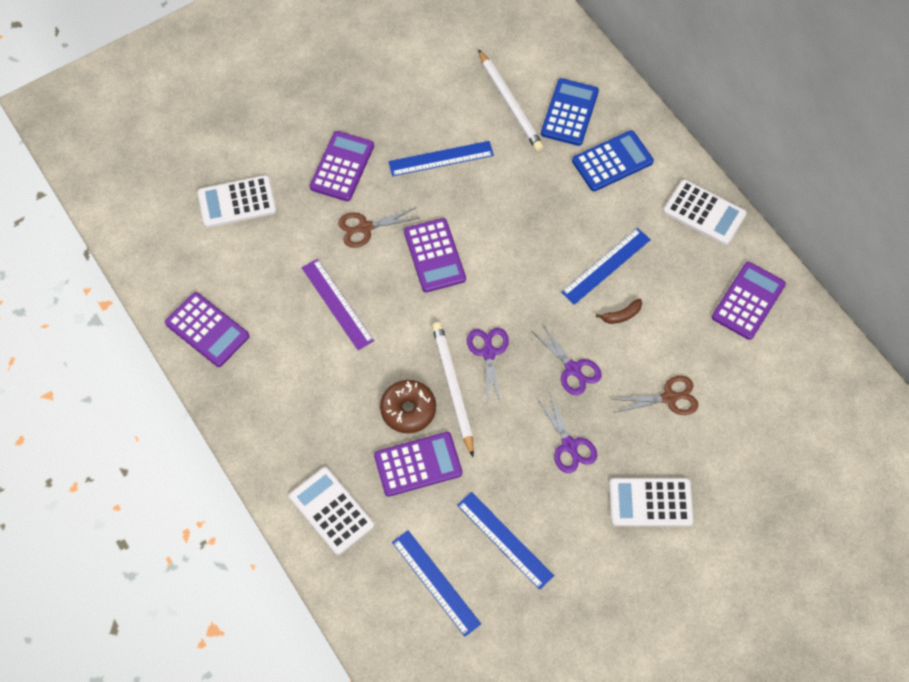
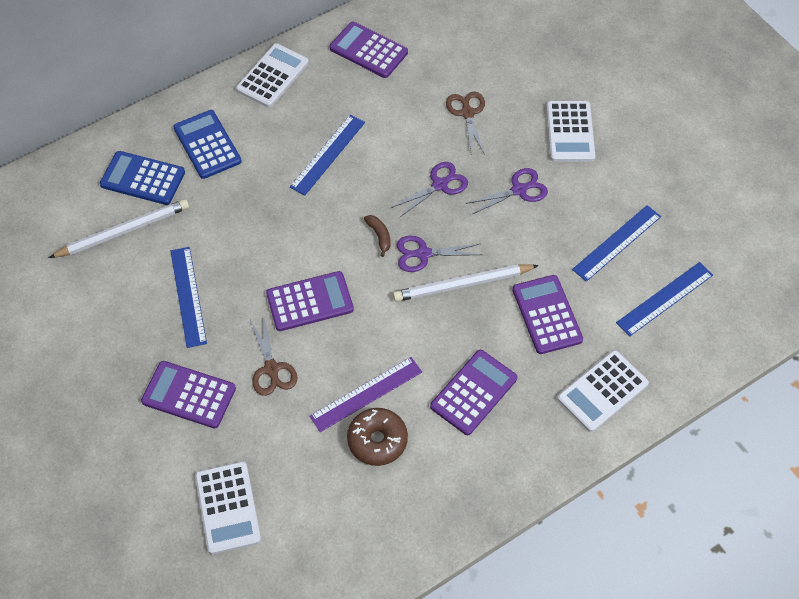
camera: 90 degrees left, 5 degrees down
(207, 330) = (397, 529): purple calculator -> purple calculator (473, 392)
(408, 410) = (488, 324): brown donut -> brown donut (377, 440)
(606, 266) = (328, 154): blue ruler -> blue ruler turned 75 degrees clockwise
(621, 315) = (382, 145): brown banana -> brown banana (379, 236)

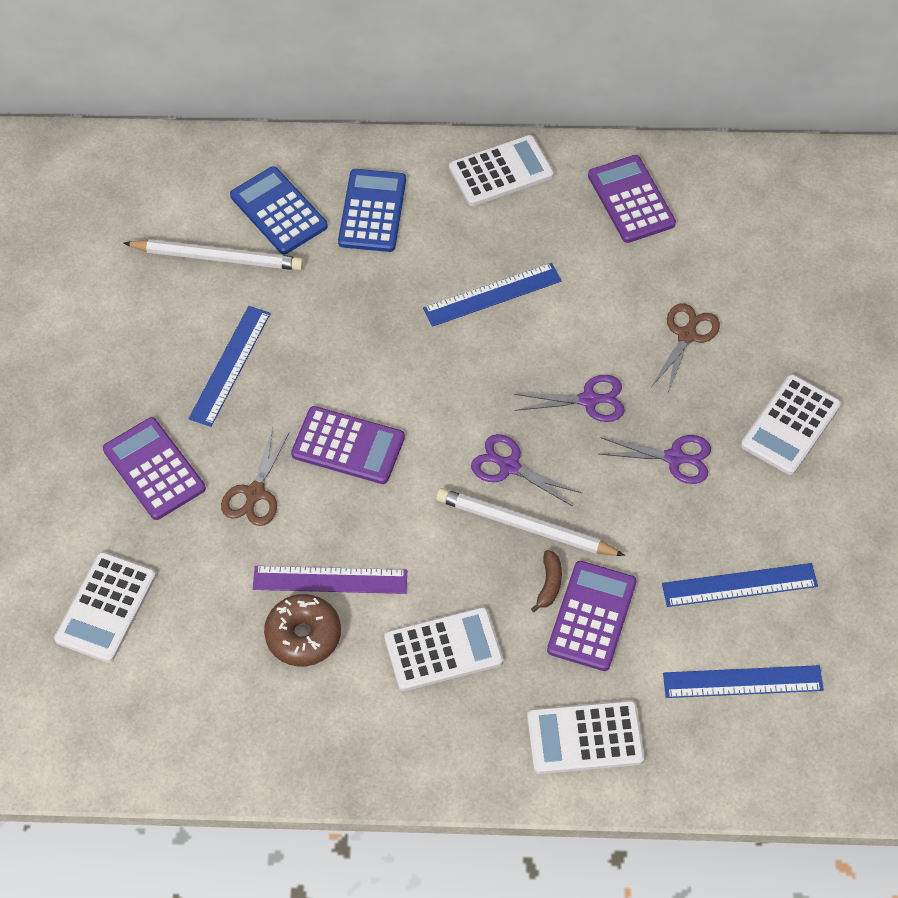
camera: 35 degrees right, 0 degrees up
(379, 236) = (477, 418): brown banana -> brown banana (549, 584)
(473, 392) = (443, 649): purple calculator -> white calculator

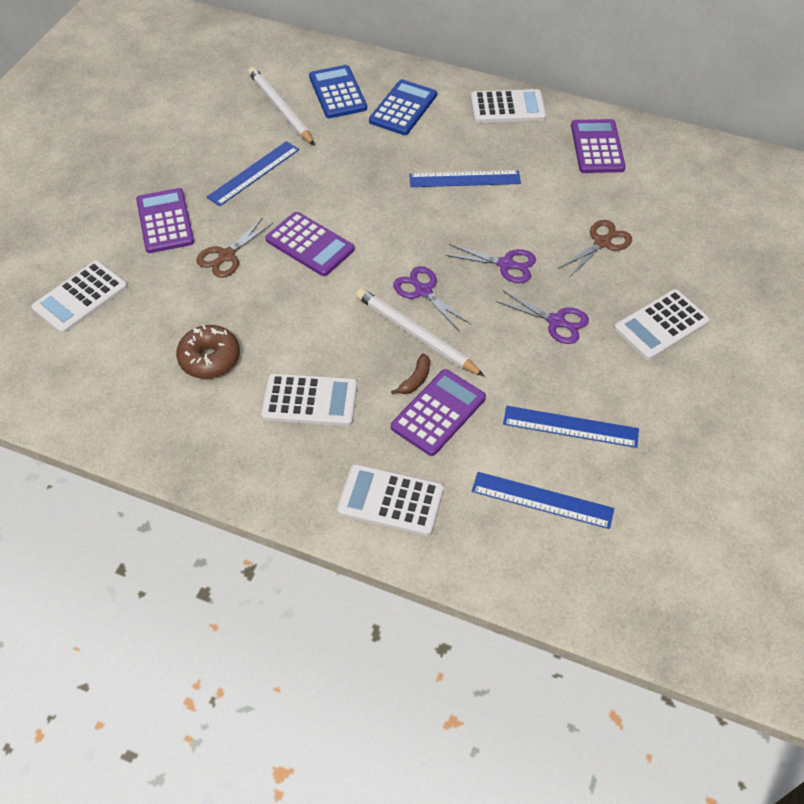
camera: 20 degrees right, 5 degrees down
(217, 258) = (280, 108): white pencil -> white pencil turned 150 degrees counterclockwise
(330, 580) = (249, 327): purple ruler -> none

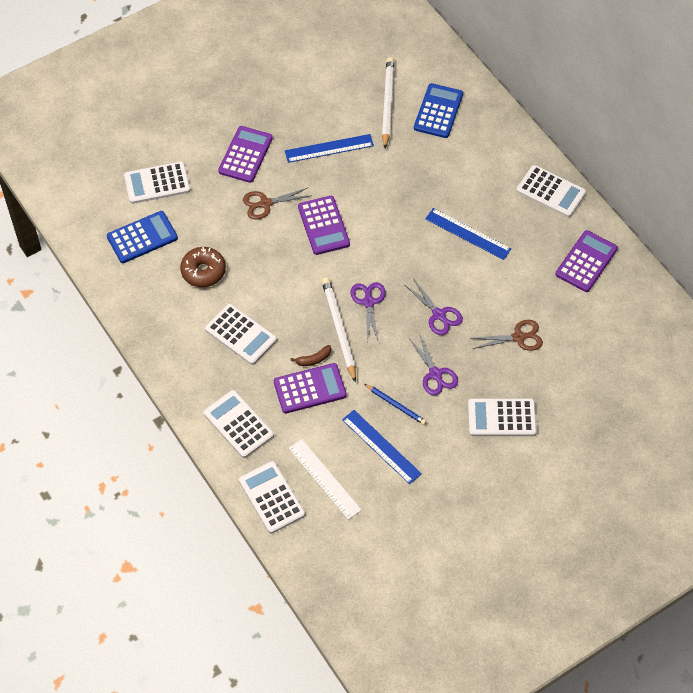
camera: 35 degrees right, 5 degrees up
(403, 108) = (474, 150): blue calculator -> blue calculator (142, 237)
(502, 560) = (271, 497): none -> white calculator
(542, 500) = (324, 478): blue ruler -> white ruler
(545, 375) = (395, 405): none -> blue pencil

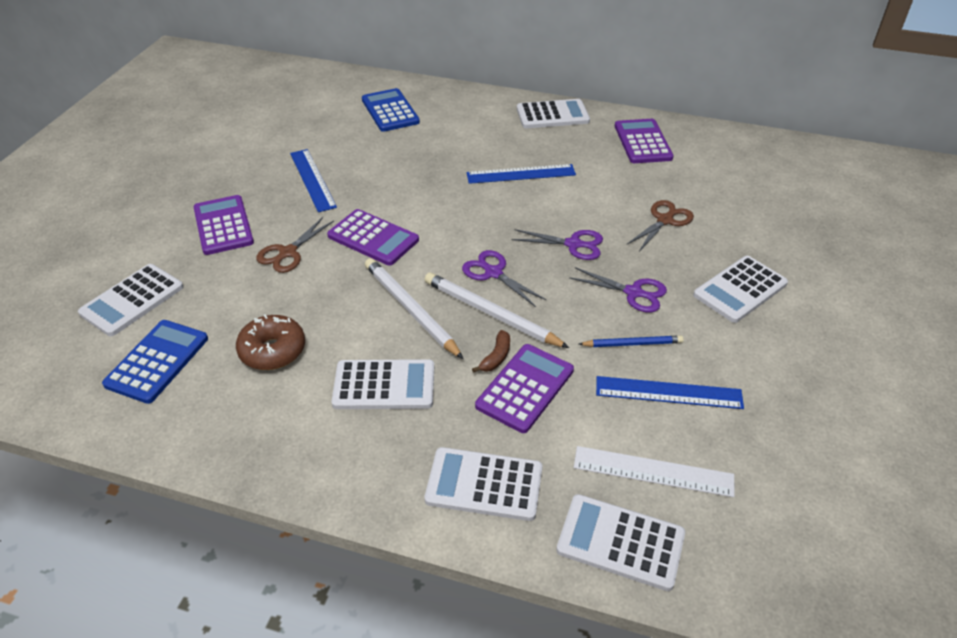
camera: 40 degrees left, 15 degrees down
(329, 148) = (312, 179): blue ruler -> blue ruler turned 60 degrees counterclockwise
(387, 103) = (336, 126): white pencil -> white pencil (411, 309)

